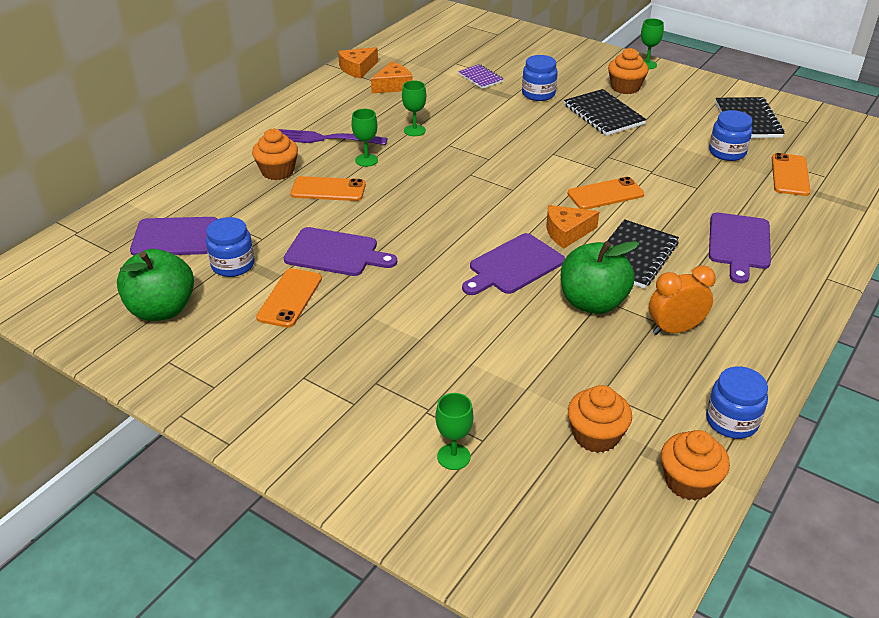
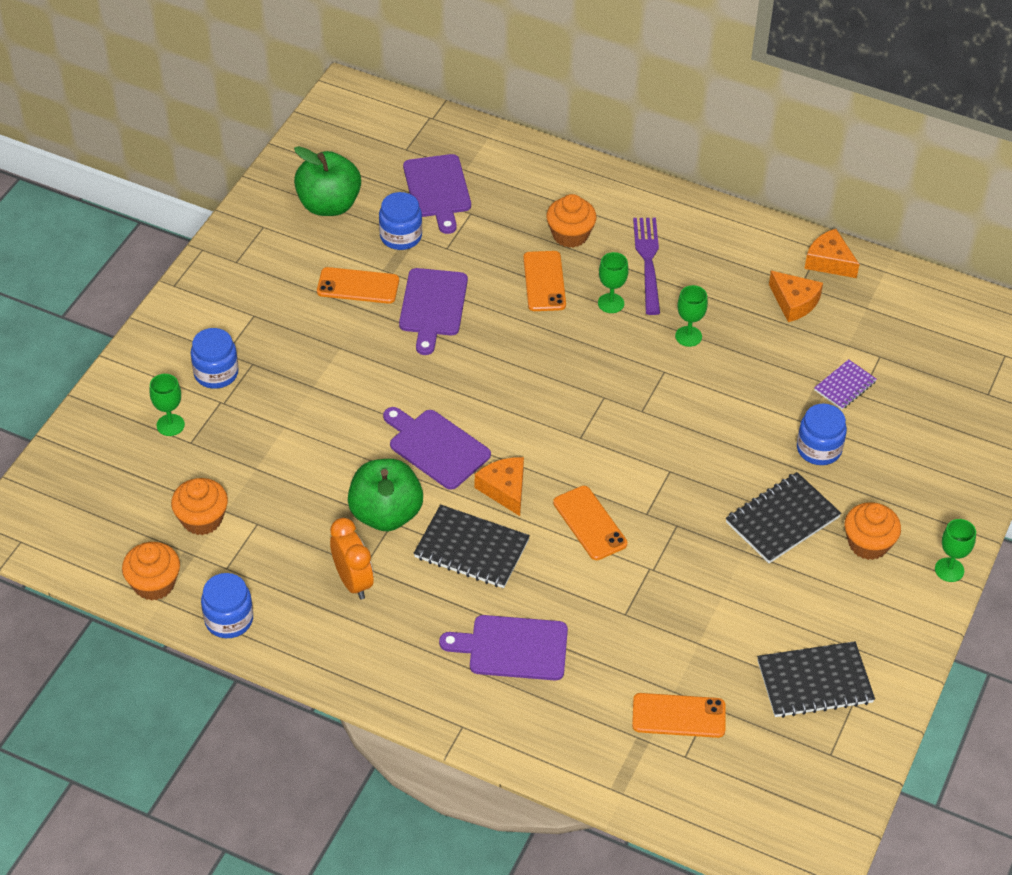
camera: 80 degrees right, 10 degrees up
(727, 152) = (719, 651): blue jar -> blue jar (216, 373)

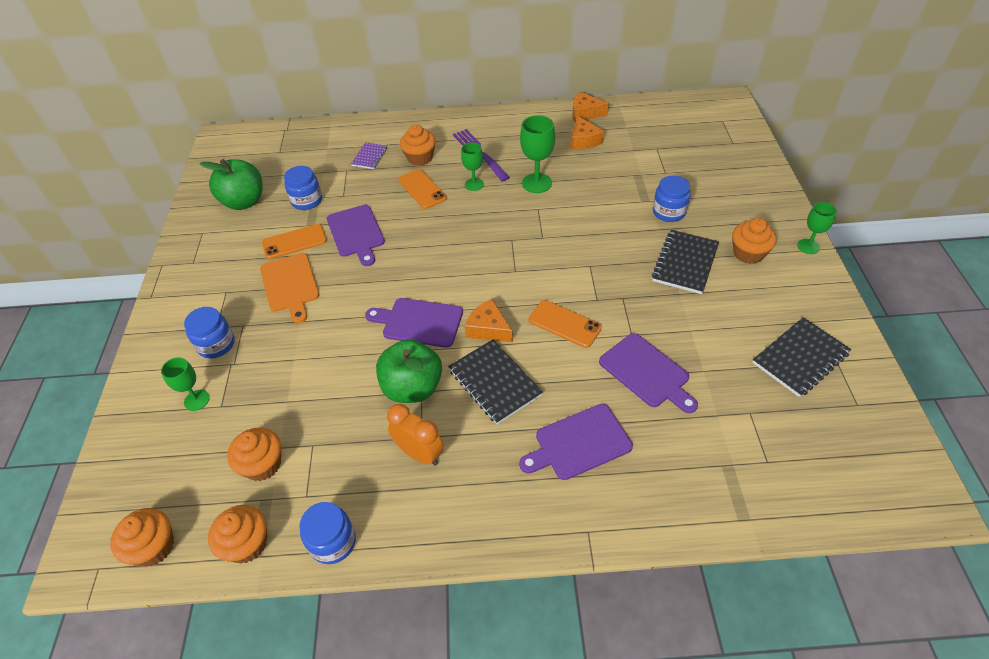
camera: 25 degrees left, 0 degrees up
(74, 546) = (154, 547): none -> orange cupcake
(325, 339) = (290, 285): none -> orange cutting board
(437, 189) = (315, 165): purple cutting board -> purple cutting board (646, 372)
(471, 549) = (494, 382): black notebook -> black notebook turned 60 degrees clockwise
(678, 716) = (736, 432): orange phone -> none
(688, 336) = (537, 183): green goblet -> green goblet, size x1.56
(794, 302) = (583, 140): orange cheese -> orange cheese turned 60 degrees clockwise
(845, 386) = (652, 171): purple notebook -> purple notebook (369, 157)

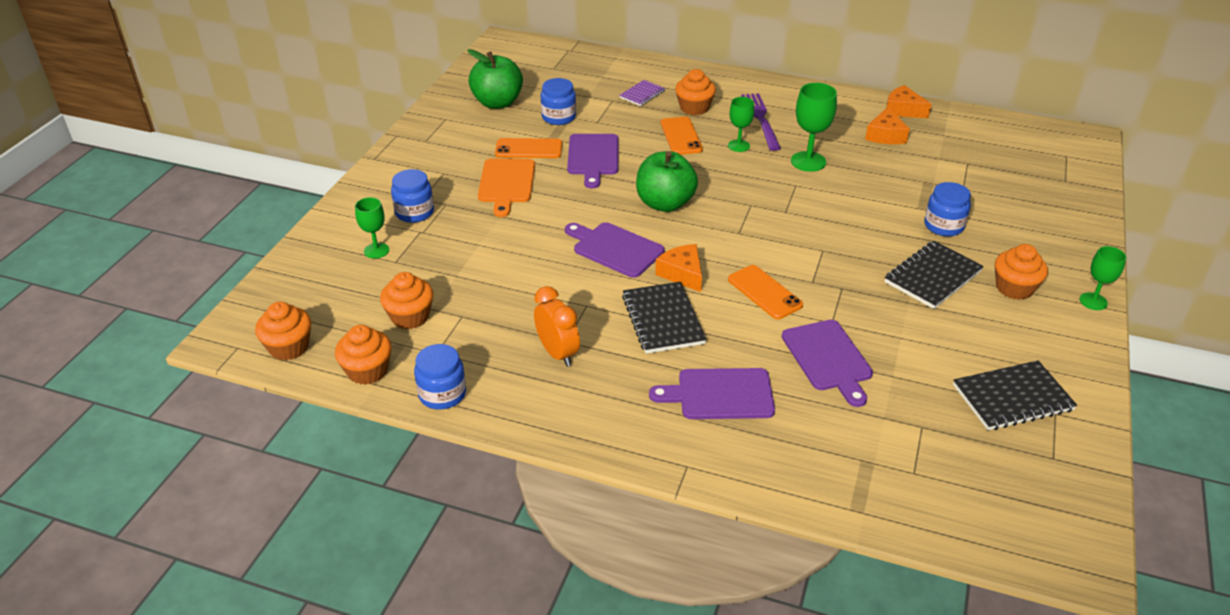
camera: 20 degrees right, 10 degrees down
(412, 388) = (579, 300): green apple -> green apple (665, 203)

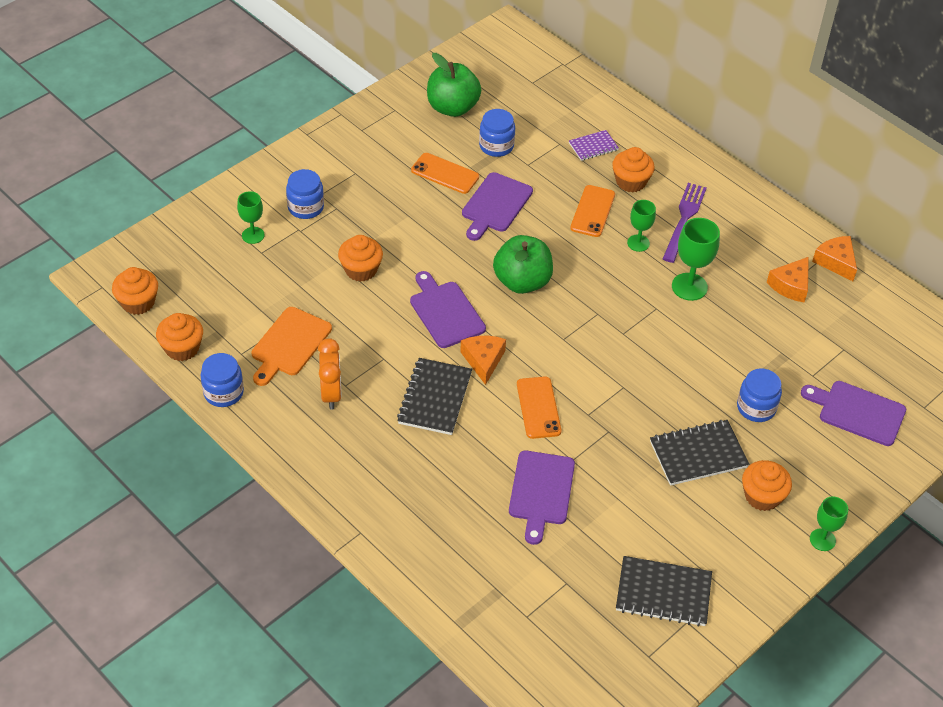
camera: 25 degrees right, 10 degrees up
(410, 317) = (241, 312): orange cupcake -> orange cupcake (361, 270)
(506, 183) = (400, 205): orange cutting board -> orange cutting board (289, 344)
(720, 394) = (430, 485): purple cutting board -> purple cutting board (858, 412)

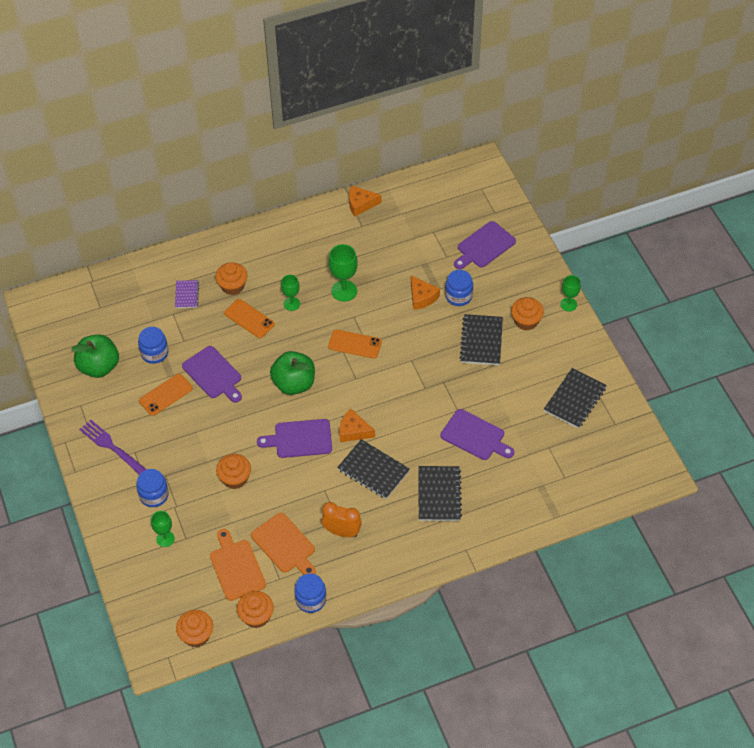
camera: 65 degrees left, 5 degrees up
(240, 309) = (236, 567): none -> orange cutting board
(431, 478) = (439, 494): none -> black notebook
(538, 408) = (407, 413): orange phone -> orange phone (355, 344)
(684, 219) = (283, 270): purple fork -> purple fork (112, 447)
(790, 285) = (369, 236): orange cheese -> orange cheese (422, 297)

